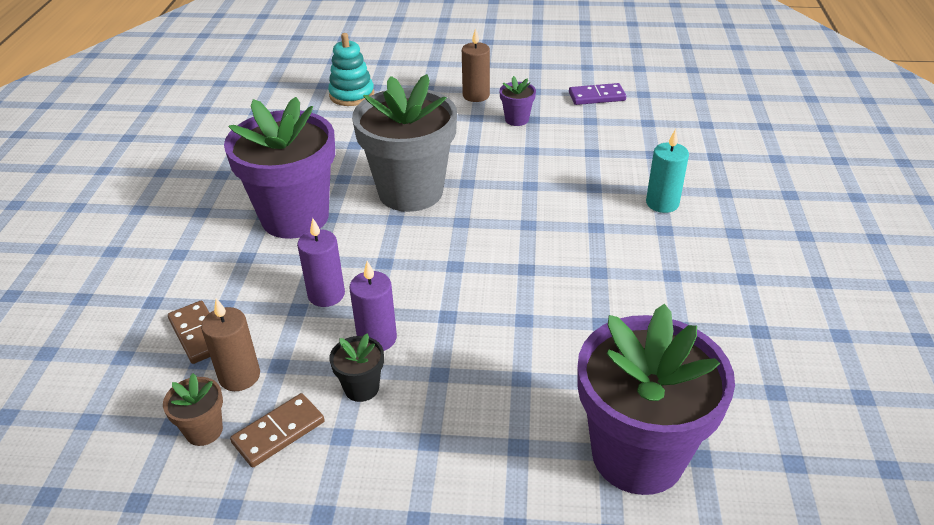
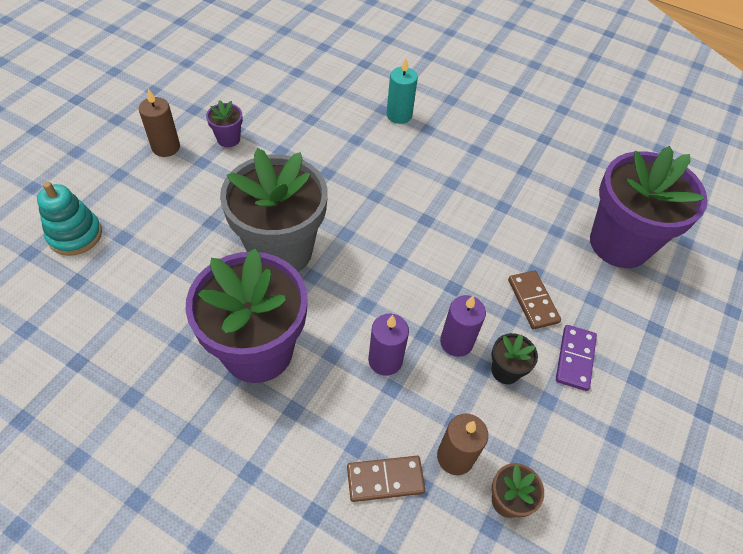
camera: 70 degrees left, 15 degrees up
(278, 432) = (529, 443): brown domino -> brown domino (532, 301)
(597, 97) = (237, 79): purple domino -> purple domino (575, 359)

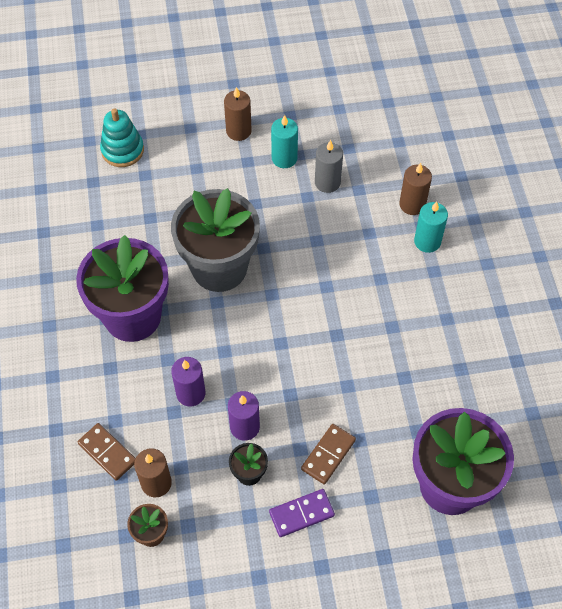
camera: 55 degrees right, 5 degrees up
(228, 139) = (284, 158): purple flower pot -> turquoise candle
(283, 131) = (327, 182): none -> grey candle
(358, 101) = (412, 204): none -> brown candle

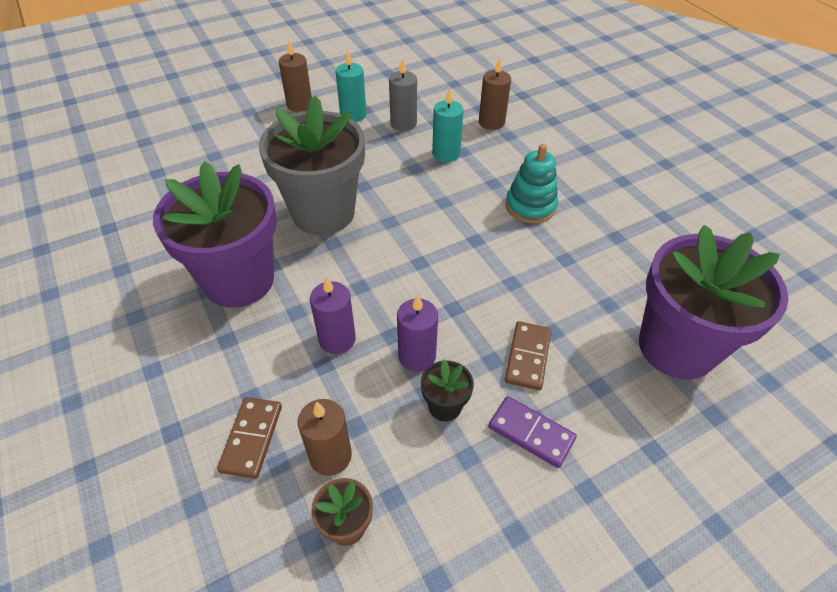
camera: 20 degrees left, 10 degrees down
(107, 452) = (252, 438): brown domino -> brown domino turned 75 degrees clockwise
(122, 150) = (183, 141): turquoise stacking toy -> turquoise stacking toy (530, 206)
(301, 514) = (531, 433): purple domino -> purple domino turned 75 degrees clockwise
(427, 241) = (521, 145): turquoise candle -> turquoise candle (446, 154)

